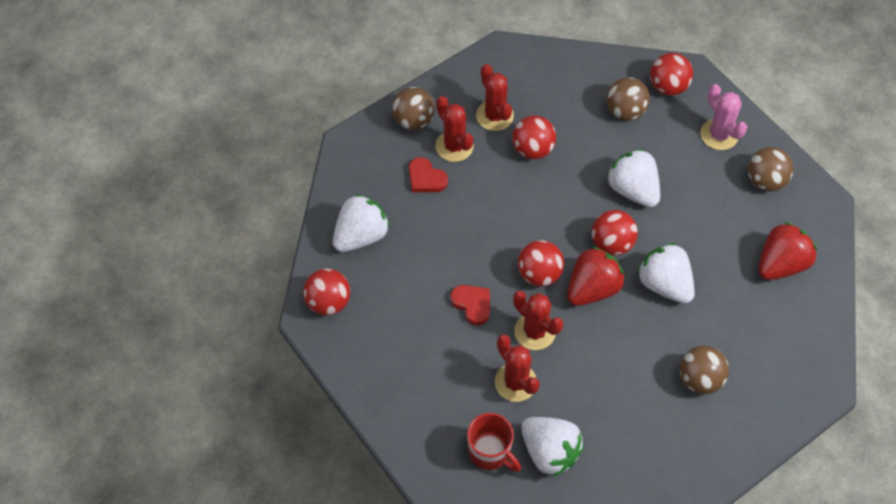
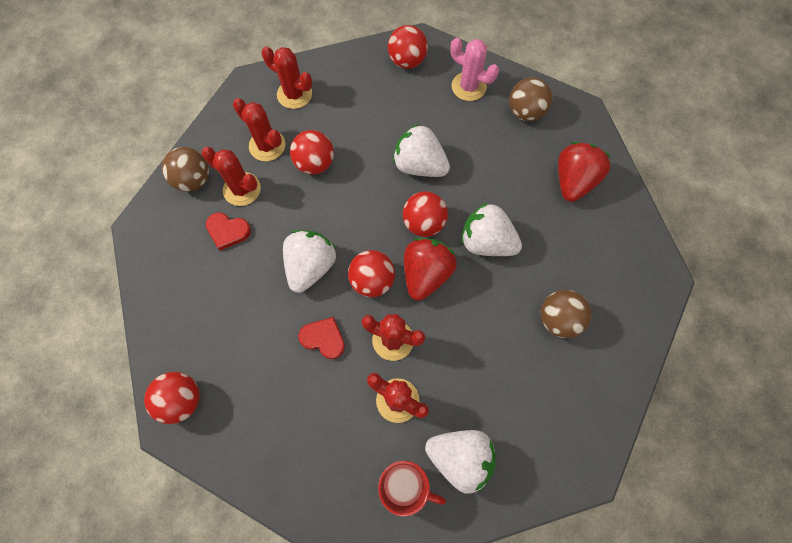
camera: 25 degrees left, 10 degrees up
(361, 236) = (187, 315): white strawberry -> white strawberry (311, 266)
(541, 77) = (294, 94): none -> red cactus
(625, 111) = (380, 97): brown ball -> none

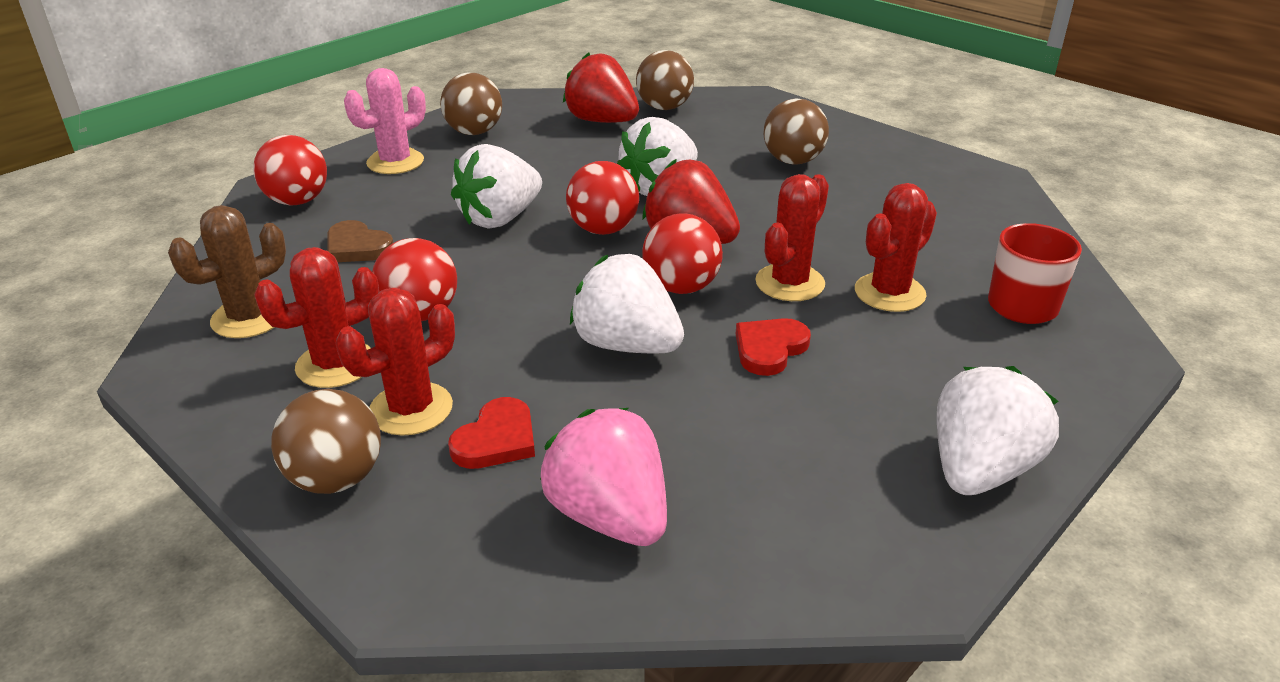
camera: 75 degrees left, 35 degrees down
(182, 400) = (859, 550): red ball -> none
(187, 291) = (609, 516): none -> pink strawberry
(294, 94) = (249, 318): red cactus -> brown cactus
(368, 109) = (357, 247): none -> brown heart
(460, 457) = (979, 255): white strawberry -> white strawberry (979, 469)
(614, 215) = (664, 107): none -> brown ball

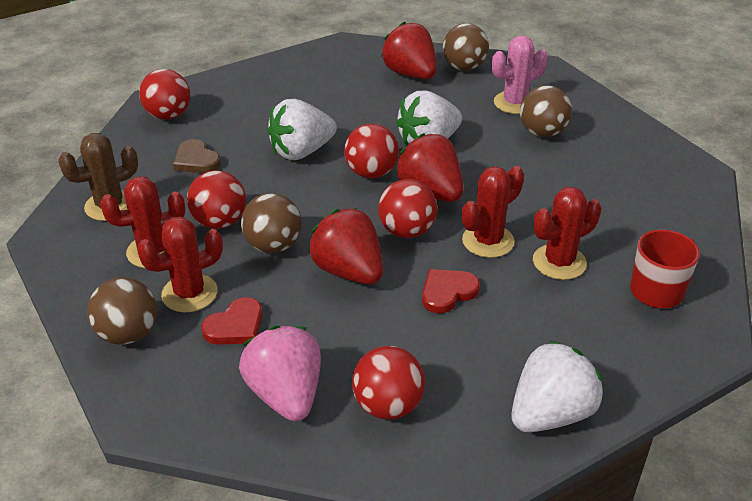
camera: 15 degrees right, 5 degrees up
(395, 162) = (245, 91): pink cactus -> pink cactus (515, 103)
(474, 132) = (311, 71): brown ball -> brown ball (273, 246)
(626, 345) = (348, 271): white strawberry -> red strawberry
(761, 502) = (388, 405): none -> red ball

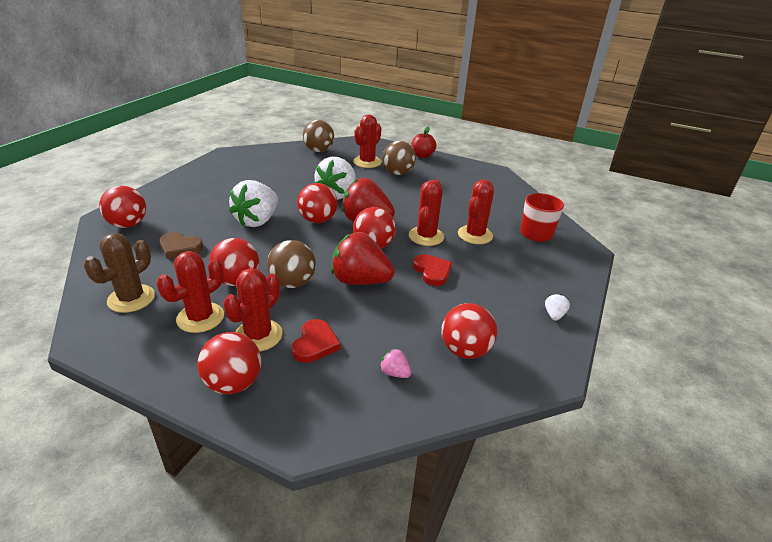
camera: 35 degrees left, 5 degrees down
(128, 334) = (233, 383): brown ball -> red ball
(286, 394) = (394, 373): pink strawberry -> pink strawberry, size x0.42
(410, 74) = (288, 161): red strawberry -> none
(447, 292) = (432, 271): red heart -> red heart turned 135 degrees clockwise
(515, 103) = (367, 162): pink cactus -> red cactus
(550, 413) = (554, 315): white strawberry -> white strawberry, size x0.42
(608, 113) = (422, 155): none -> red apple

